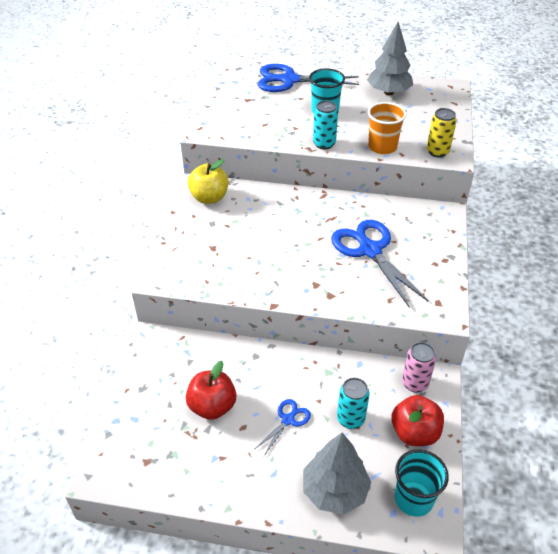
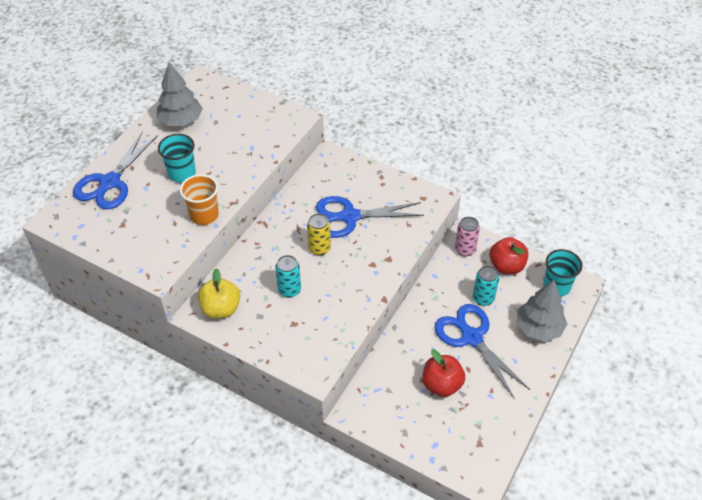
camera: 70 degrees left, 5 degrees up
(288, 420) = (471, 337): blue scissors -> blue scissors, size x2.05
(324, 144) = (232, 190): turquoise can -> turquoise can (289, 290)
(382, 147) = (260, 154): orange cup -> orange cup (204, 215)
(437, 152) = (286, 123): yellow can -> yellow can (319, 248)

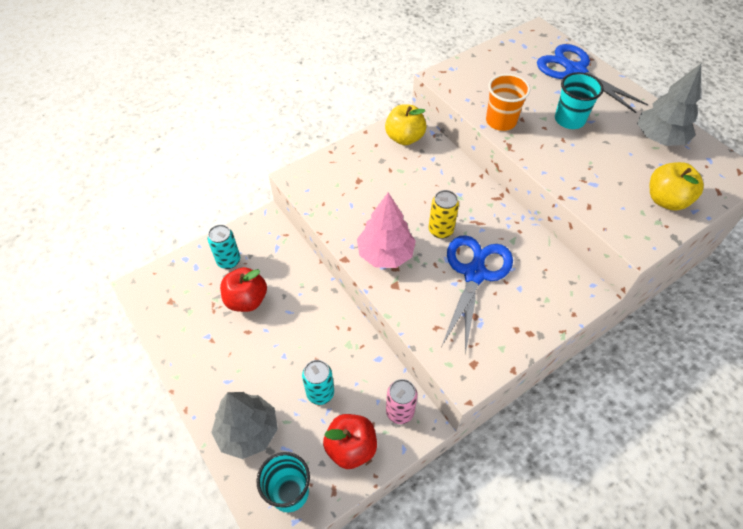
camera: 115 degrees right, 5 degrees up
(248, 110) = (666, 200): none -> yellow apple
(289, 290) = (399, 189): turquoise can -> turquoise can (228, 261)
(363, 275) = (385, 254): none -> pink tree
(471, 337) = (280, 353): blue scissors -> none

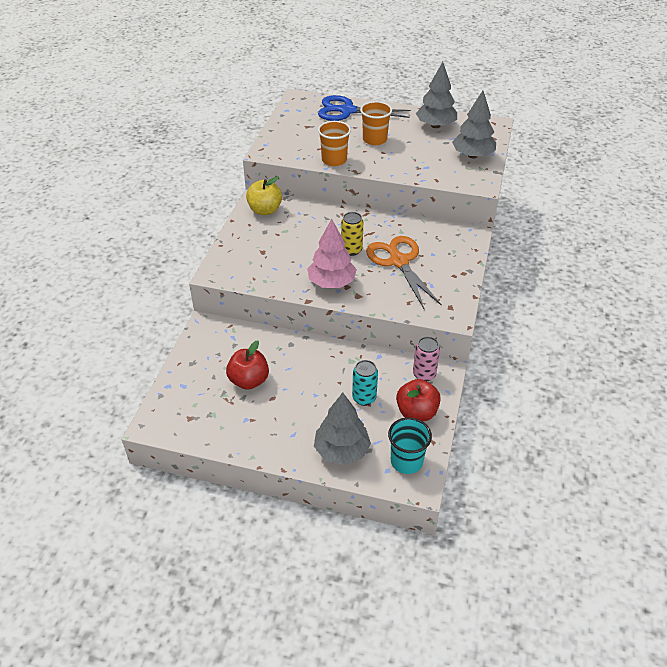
camera: 40 degrees left, 10 degrees down
(228, 261) = (205, 366): turquoise can -> none
(474, 273) = (398, 261): blue scissors -> orange scissors
(569, 120) = (374, 139): turquoise cup -> orange cup
(666, 200) = (472, 155): yellow apple -> grey tree

